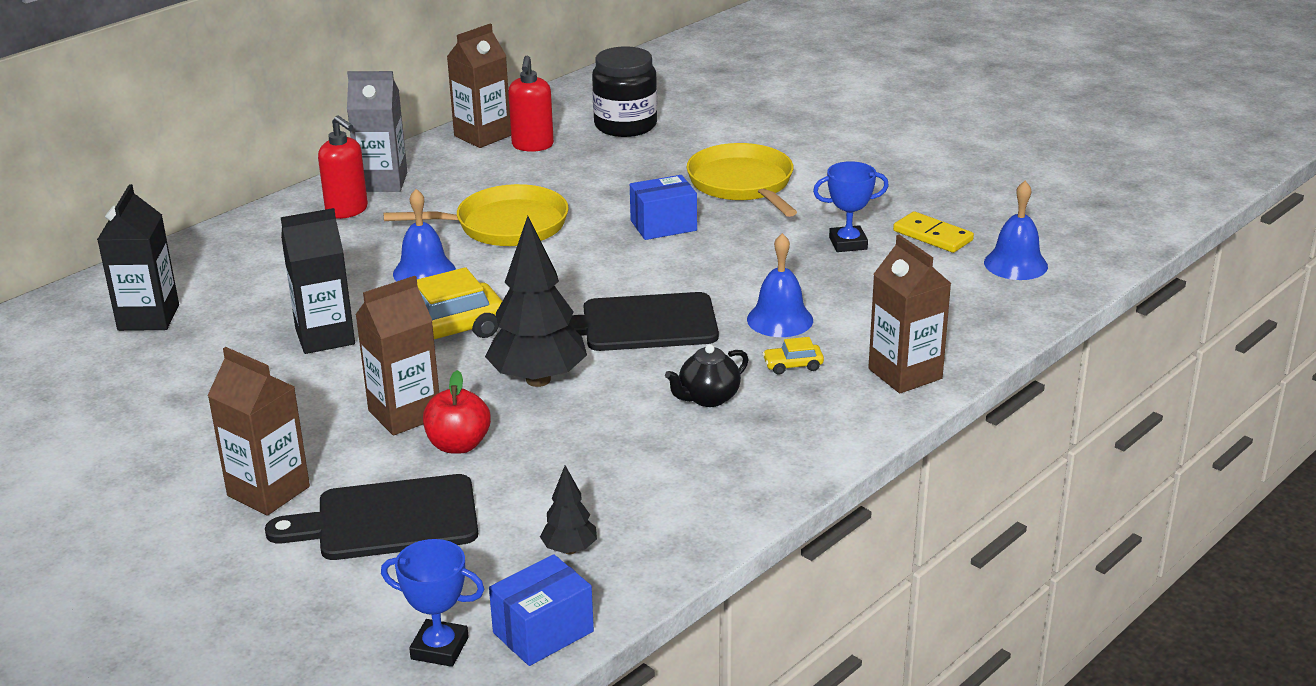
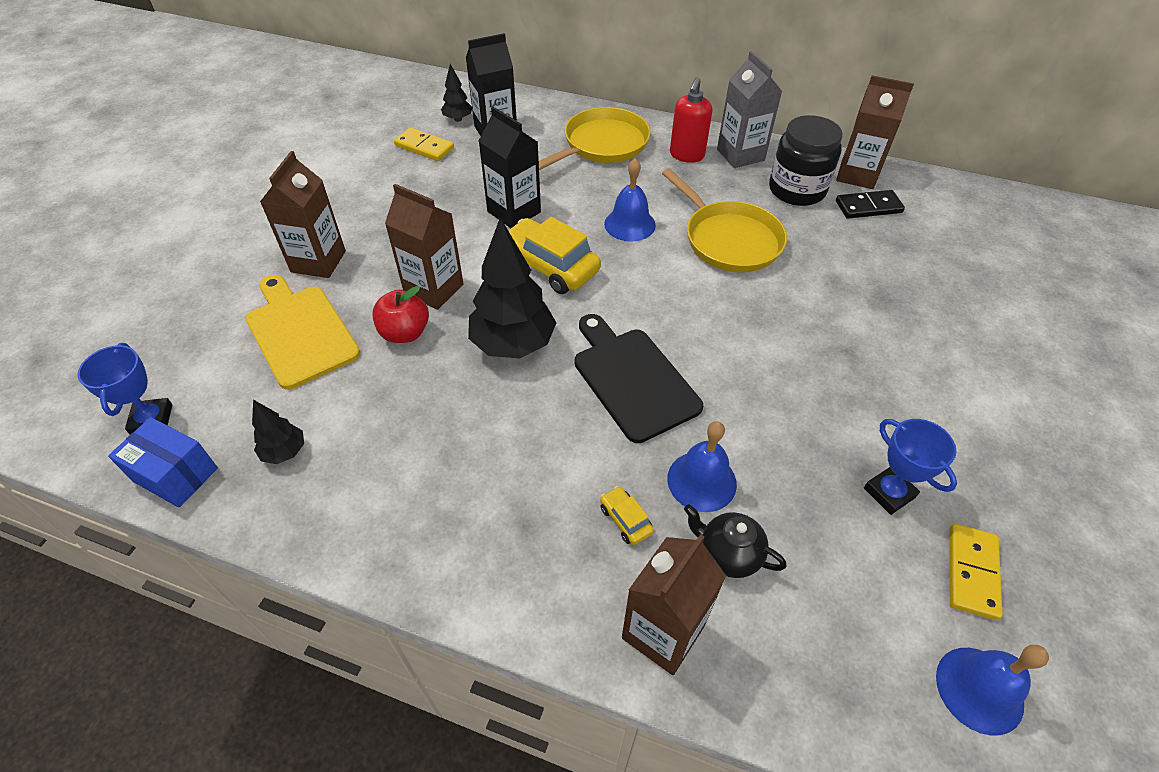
camera: 65 degrees right, 20 degrees up
(84, 340) = (458, 119): none -> black tree
(116, 375) = (424, 147): none -> yellow domino
(388, 520) = (300, 332): black cutting board -> yellow cutting board
(532, 146) = (868, 207): red soap dispenser -> black domino
(625, 125) = (960, 247): black jar -> black jar (797, 190)
(663, 225) = (807, 335): blue box -> none
(708, 398) = (537, 469): black teapot -> black teapot (728, 554)
(742, 184) = (932, 365): yellow pan -> yellow pan (602, 144)

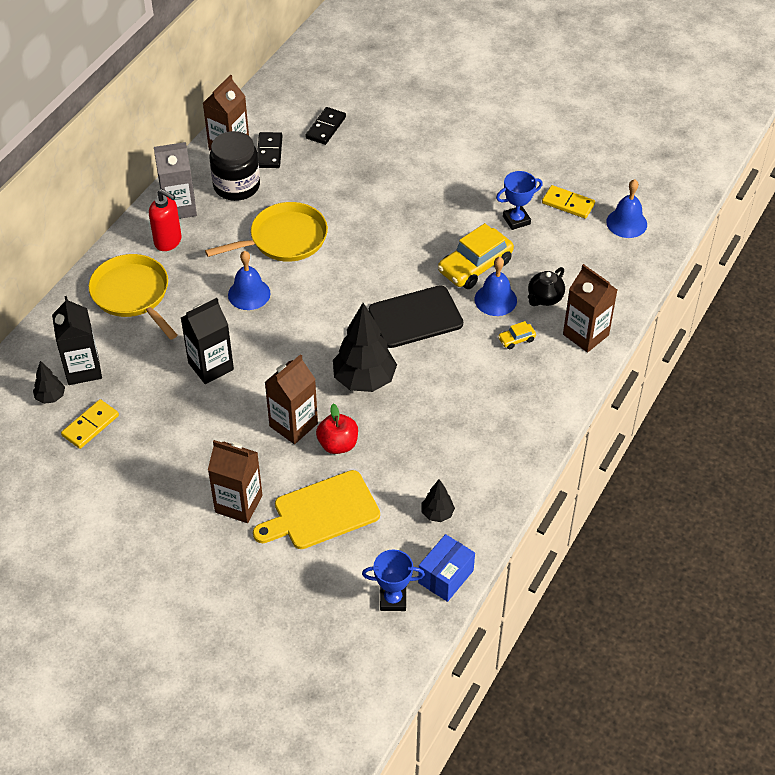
camera: 80 degrees left, 0 degrees up
(549, 266) = (286, 350): yellow car -> yellow car (475, 266)
(945, 248) = (325, 127): none -> black domino

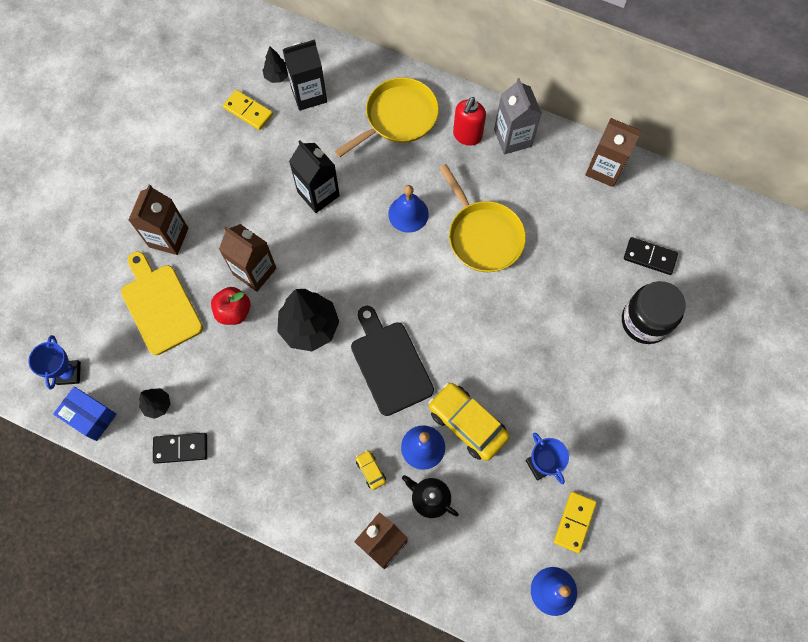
camera: 85 degrees right, 20 degrees up
(236, 186) = (550, 184): black jar -> black jar (645, 321)
(269, 152) = (603, 207): black domino -> black domino (181, 448)

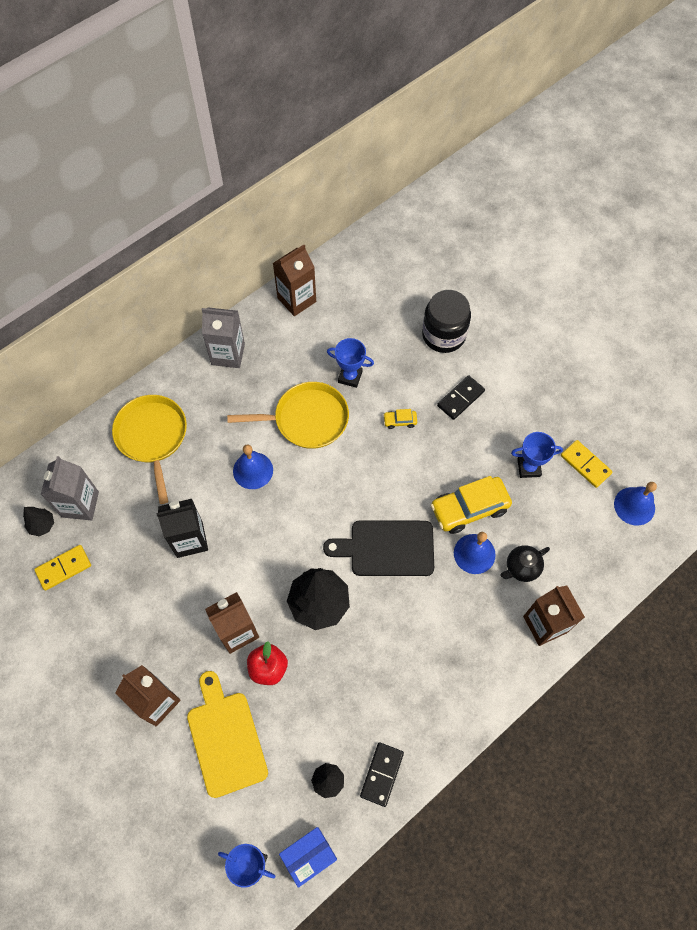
camera: 65 degrees left, 5 degrees down
(160, 306) = (225, 739): yellow cutting board -> yellow cutting board turned 75 degrees clockwise
(309, 94) = (80, 504): black carton -> grey carton
(370, 470) = (477, 606): yellow car -> yellow car (400, 421)
(467, 135) = (204, 388): red soap dispenser -> none
(548, 254) = (350, 377): none -> blue trophy
(649, 257) = (391, 305): black domino -> black domino (460, 398)

